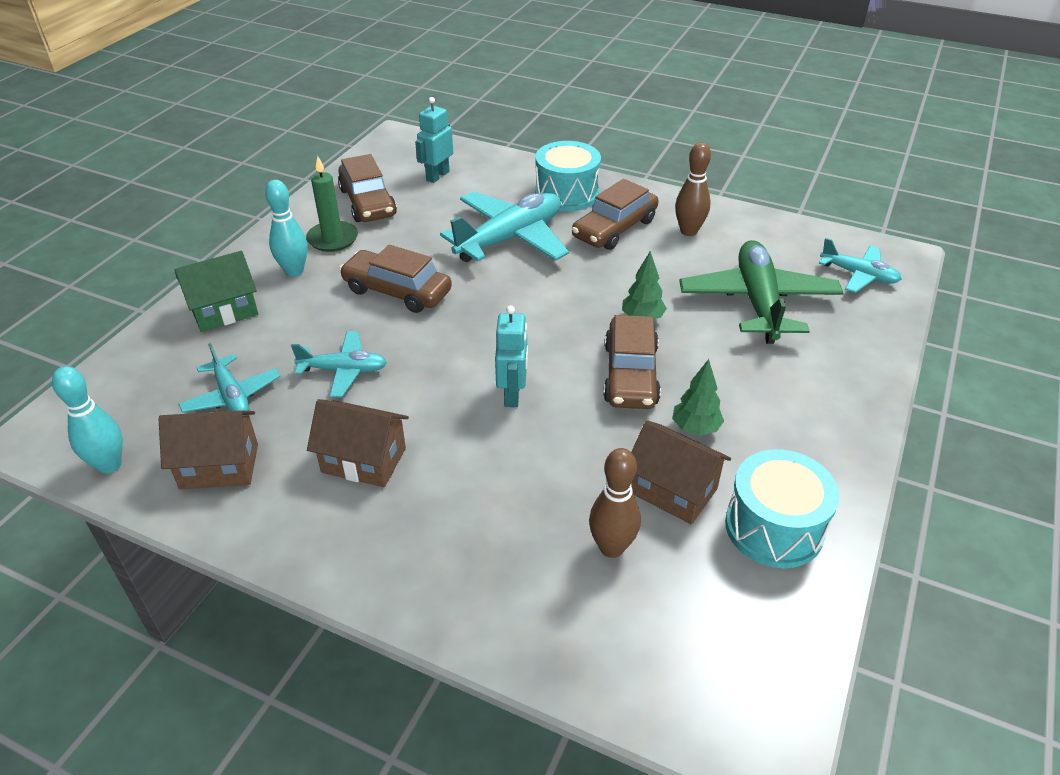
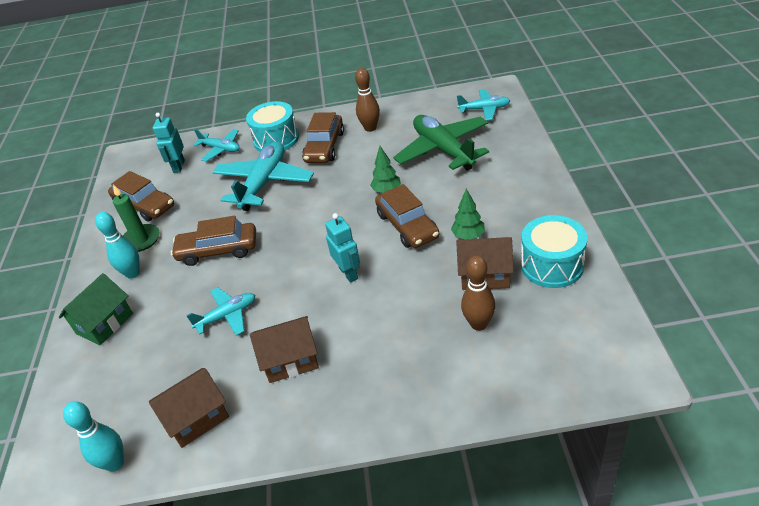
camera: 25 degrees left, 0 degrees up
(232, 396) = (163, 372): turquoise plane -> turquoise plane (220, 149)

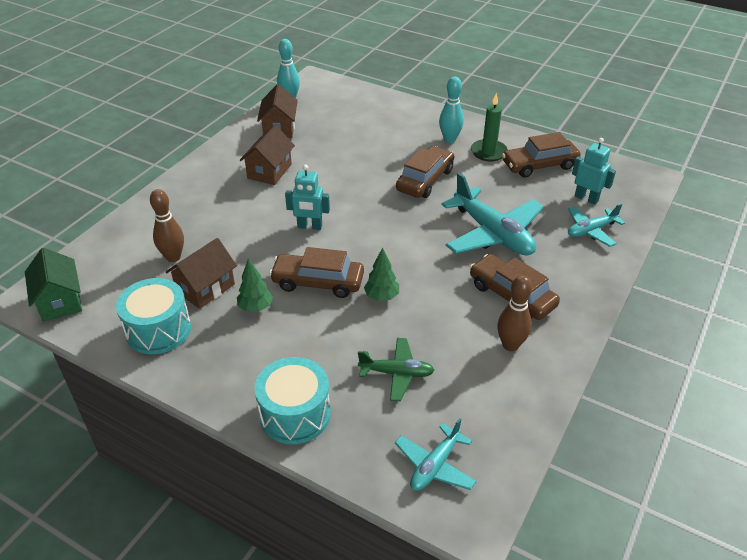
camera: 120 degrees right, 0 degrees up
(104, 323) = (409, 118): green house -> green house (60, 301)
(227, 316) = (346, 162): turquoise plane -> none
(276, 139) = (568, 271): turquoise drum -> turquoise drum (295, 414)
(443, 150) = (396, 373): green plane -> green plane, size x0.56

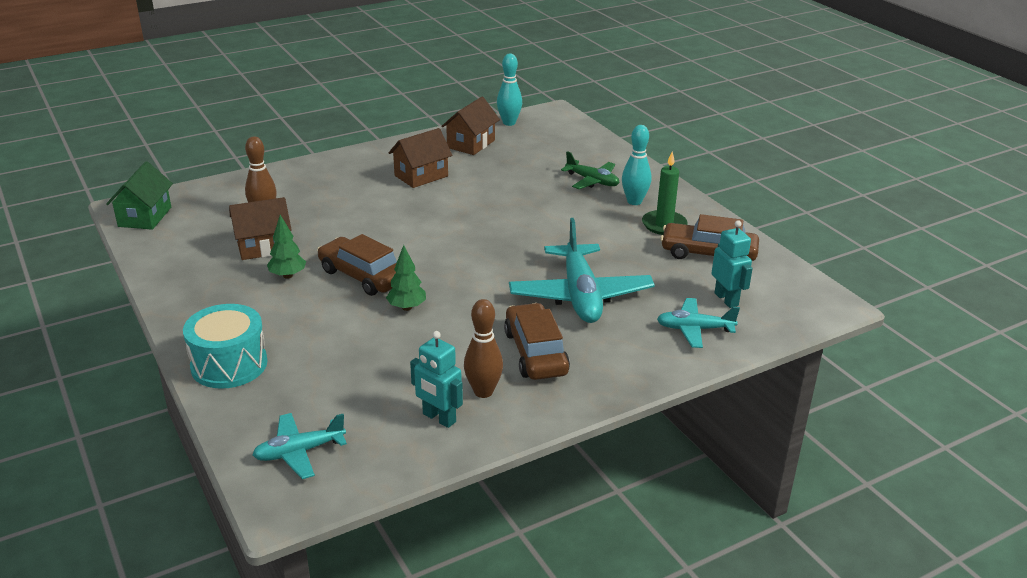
camera: 30 degrees right, 10 degrees down
(158, 330) = (193, 263): turquoise drum -> none
(309, 226) = (406, 230): turquoise robot -> turquoise robot (439, 418)
(396, 373) = (349, 370): green plane -> green plane (592, 181)
(425, 180) = (564, 228): brown car -> none

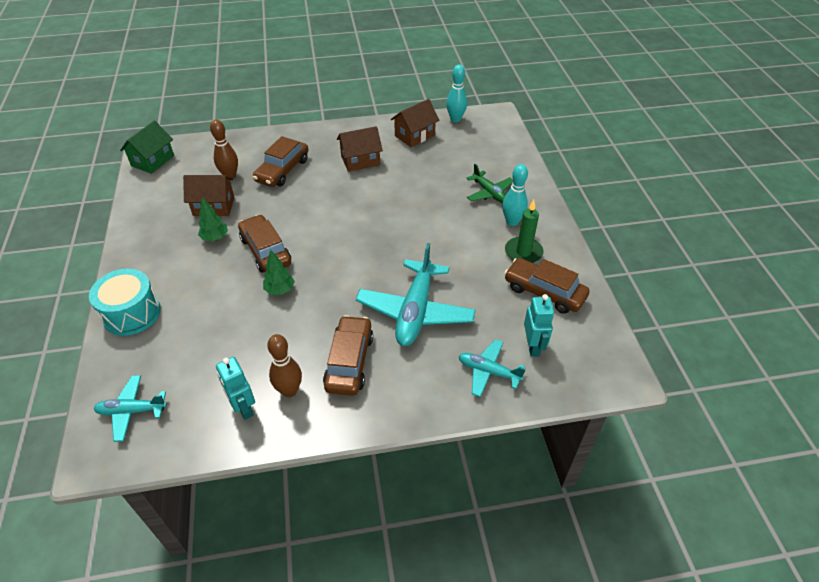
camera: 20 degrees right, 15 degrees up
(329, 199) = (282, 170): none -> brown car

